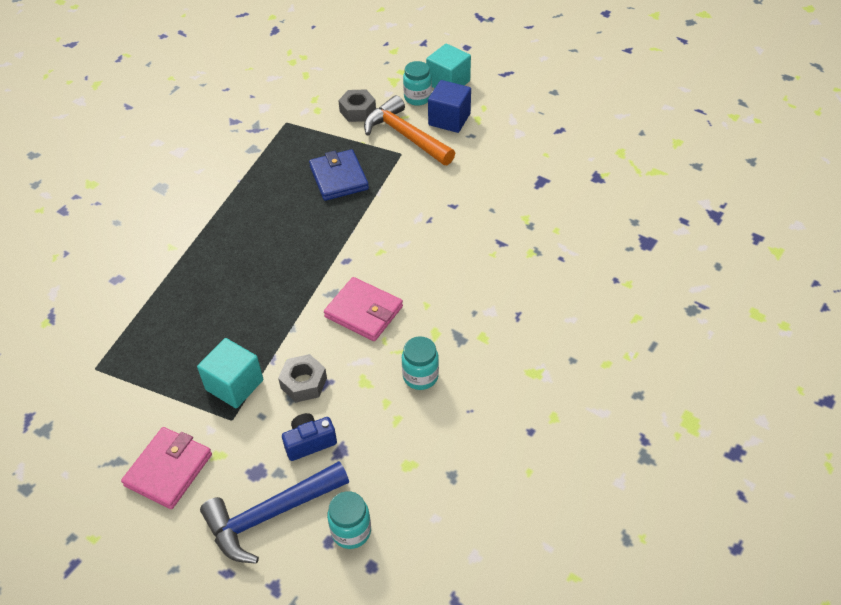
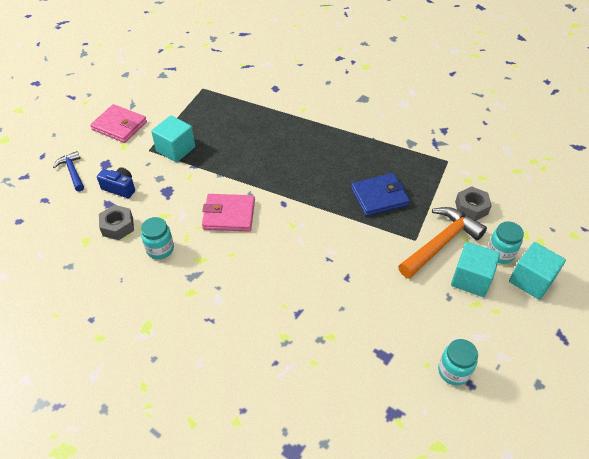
camera: 90 degrees right, 0 degrees up
(270, 515) = (72, 172): blue hammer -> blue hammer, size x0.56
(304, 383) = (169, 183): grey nut -> grey nut (118, 226)
(309, 442) = (120, 188): blue camera -> blue camera turned 45 degrees counterclockwise
(351, 531) = (47, 210): turquoise jar -> turquoise jar (453, 371)
(364, 312) = (229, 215): pink wallet -> pink wallet turned 60 degrees clockwise
(449, 119) = (471, 279): blue cube -> turquoise cube

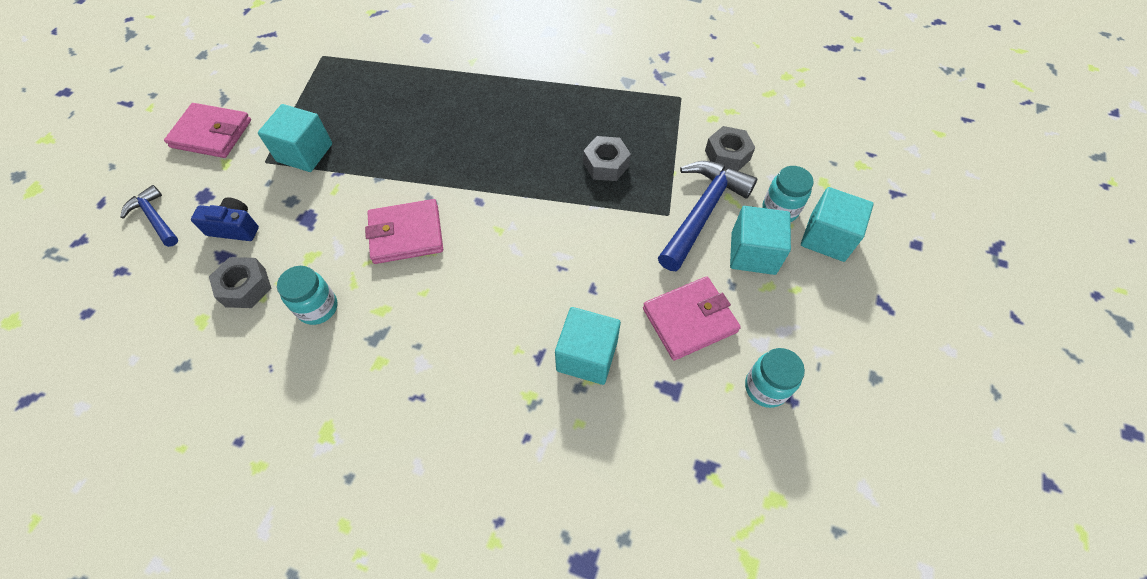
camera: 15 degrees left, 10 degrees up
(331, 320) = (587, 356): none -> turquoise cube
(379, 197) = (606, 164): blue wallet -> grey nut
(410, 313) = (689, 320): none -> pink wallet
(441, 243) = (702, 212): orange hammer -> blue hammer

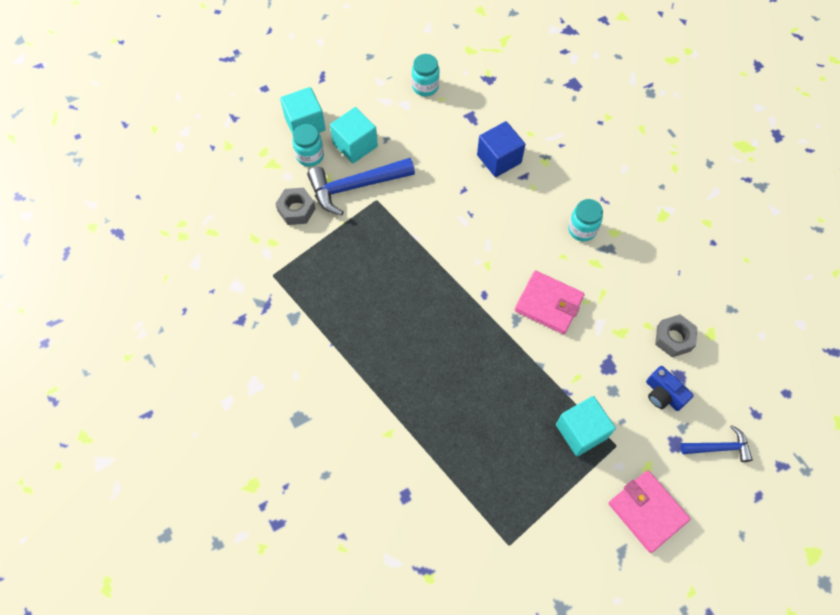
camera: 140 degrees left, 5 degrees up
(155, 218) = (719, 447): blue hammer -> blue hammer turned 90 degrees counterclockwise
(318, 308) = (633, 291): turquoise jar -> turquoise jar (582, 229)
(587, 356) = (499, 159): turquoise cube -> blue cube
(606, 164) = (378, 260): grey nut -> none
(689, 320) = (428, 138): pink wallet -> none

